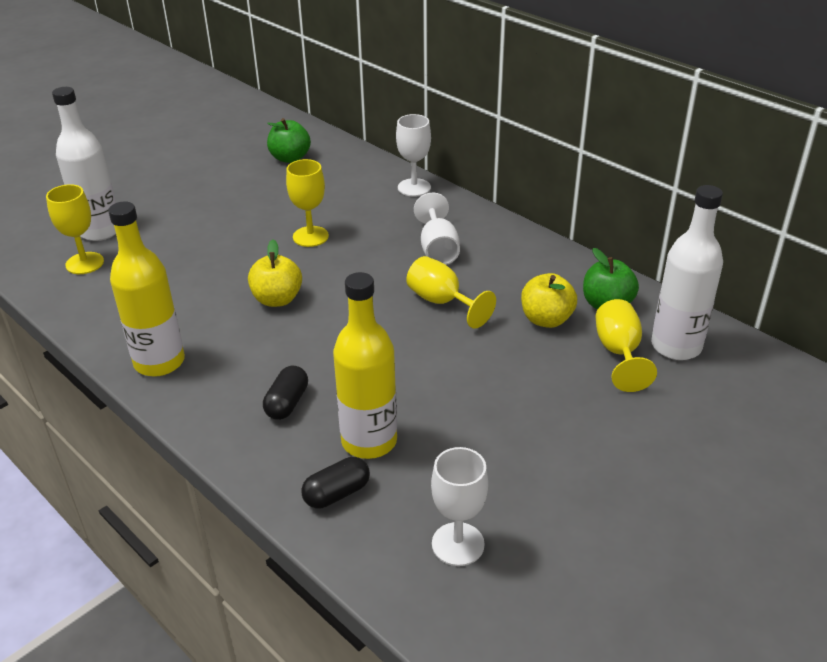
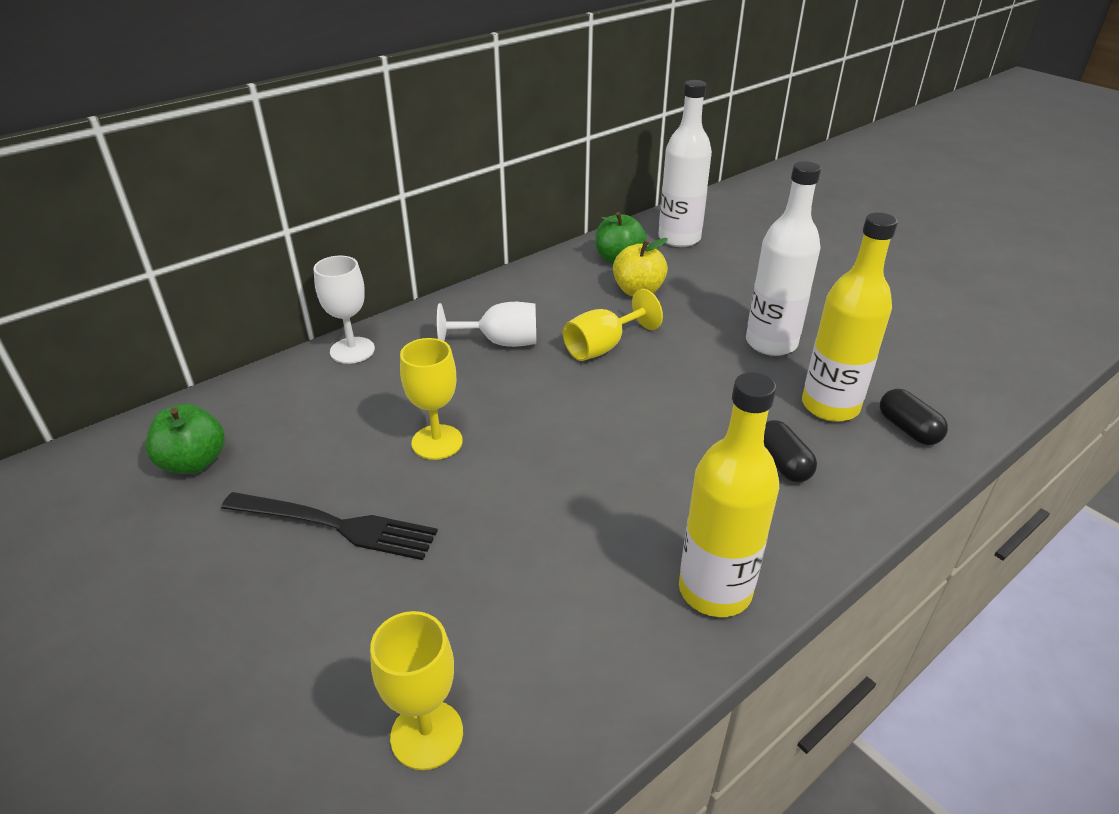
camera: 85 degrees left, 0 degrees up
(100, 231) = (316, 723): white bottle -> white bottle (771, 343)
(233, 213) = (338, 525): none -> black fork
(277, 299) = (580, 473): yellow apple -> none
(287, 403) = (782, 463): black capsule -> black capsule turned 45 degrees clockwise
(458, 544) = (941, 363): white goblet -> none
(619, 352) = (688, 263): yellow goblet -> none

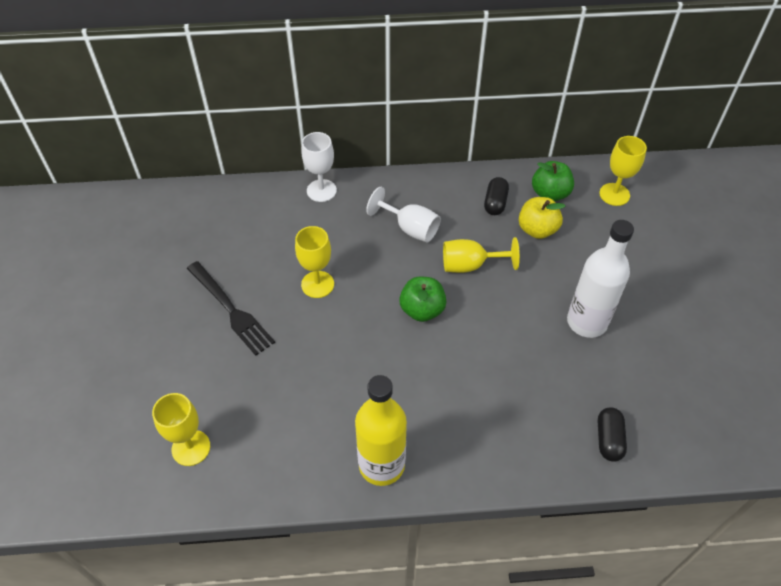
camera: 35 degrees right, 15 degrees up
(194, 462) = (193, 230): green apple -> green apple (422, 310)
(679, 238) = (614, 194): white bottle -> yellow goblet
(782, 463) = (499, 414): black capsule -> black capsule (495, 203)
(830, 406) = (574, 392): yellow bottle -> none

